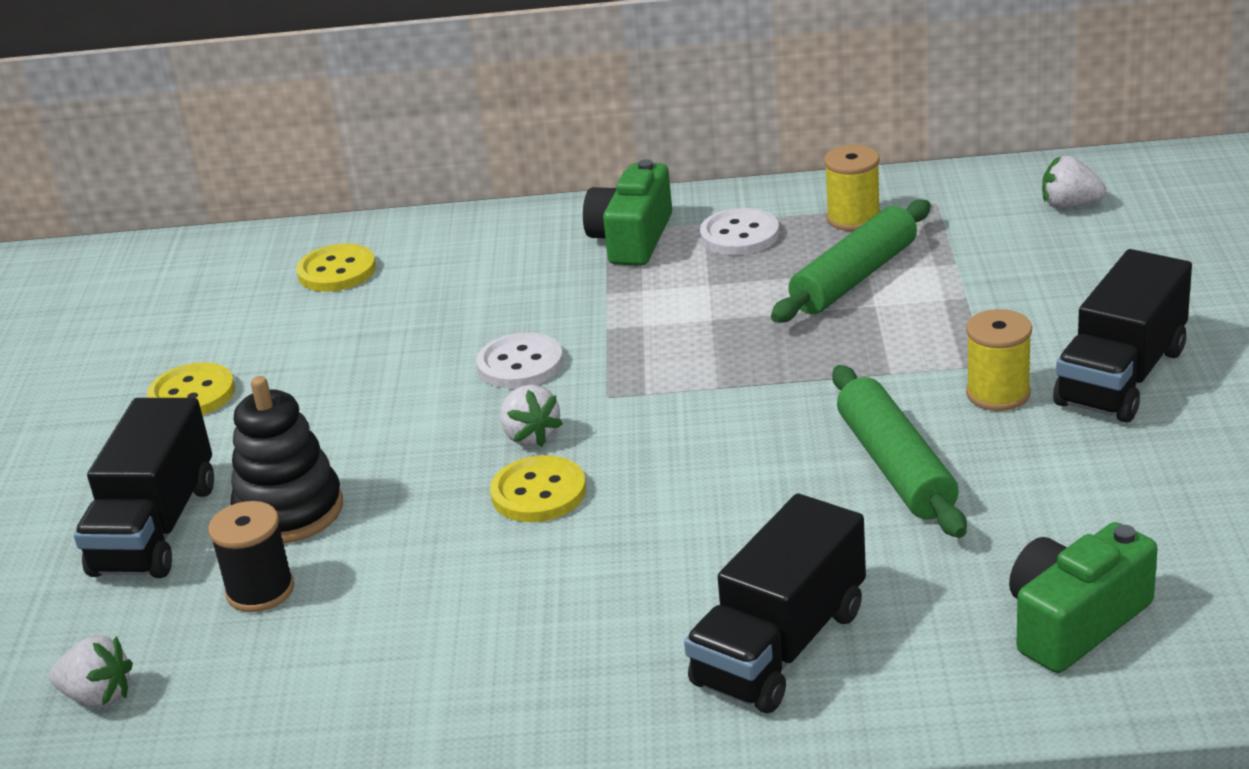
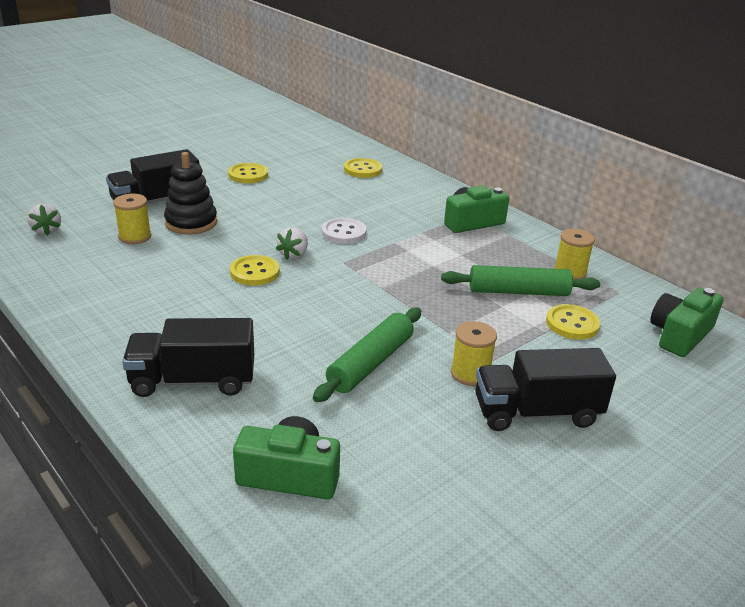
camera: 45 degrees right, 0 degrees up
(260, 590) = (135, 237): black spool -> yellow spool
(739, 235) = (511, 247): white button -> none
(969, 269) = (572, 324): none -> yellow button
(1070, 205) = (679, 335): white strawberry -> green camera

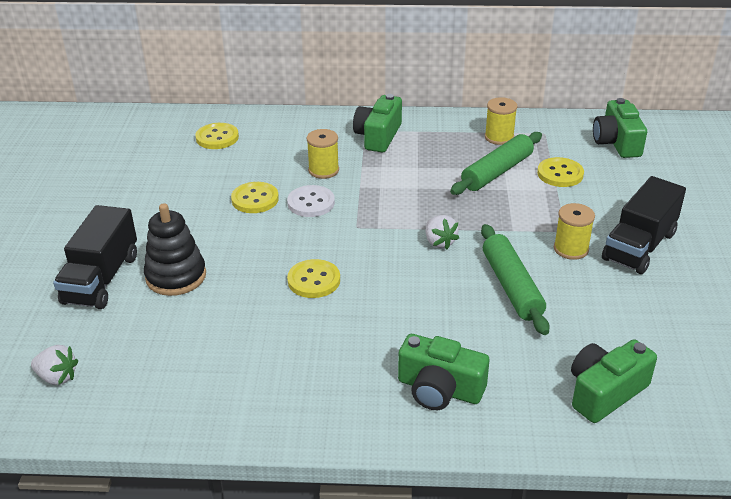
camera: 45 degrees left, 5 degrees up
(135, 237) = (154, 322): yellow spool -> yellow spool (323, 170)
(193, 381) = (439, 389): black truck -> green camera
(248, 175) = (131, 201): yellow button -> yellow button (255, 199)
(294, 255) = (312, 246): white strawberry -> white strawberry (439, 242)

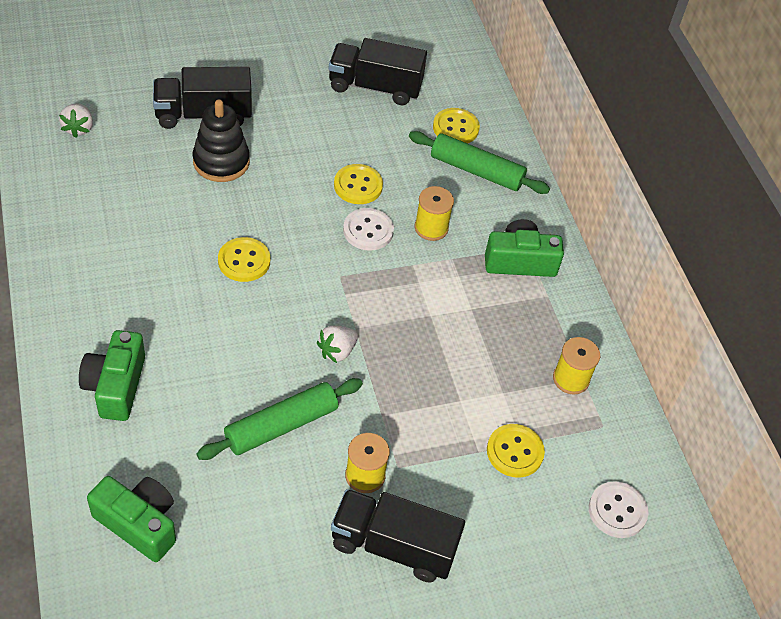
camera: 65 degrees right, 15 degrees up
(138, 169) = (375, 87): none -> black truck
(497, 172) = (492, 386): green rolling pin -> green rolling pin (476, 171)
(617, 142) = (617, 511): green camera -> white button

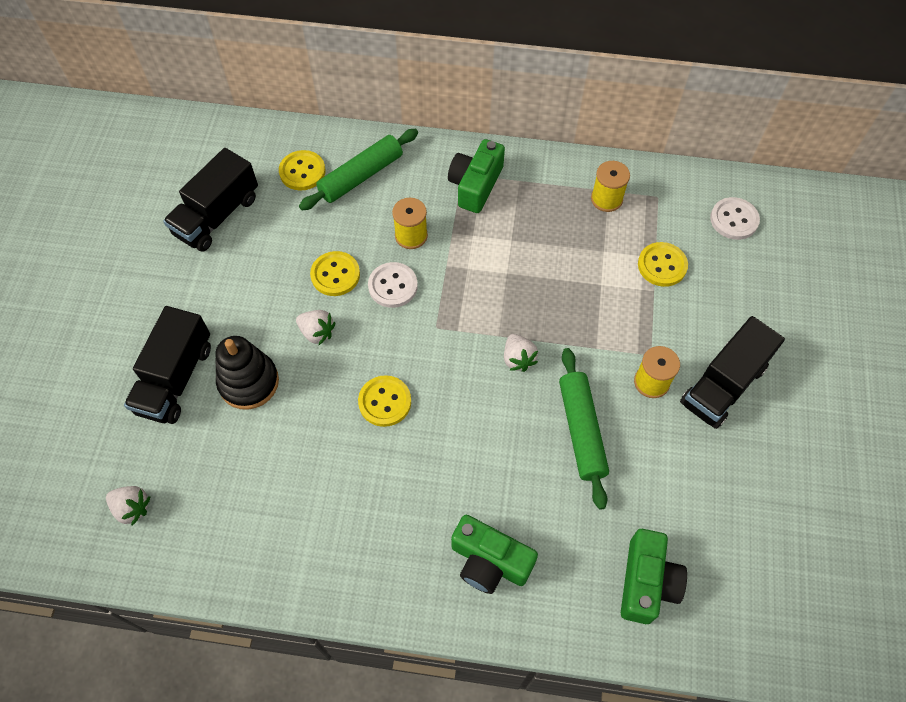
camera: 60 degrees left, 10 degrees up
(139, 523) = (646, 582): green camera -> green camera turned 135 degrees clockwise
(292, 191) = (317, 332): none -> white strawberry

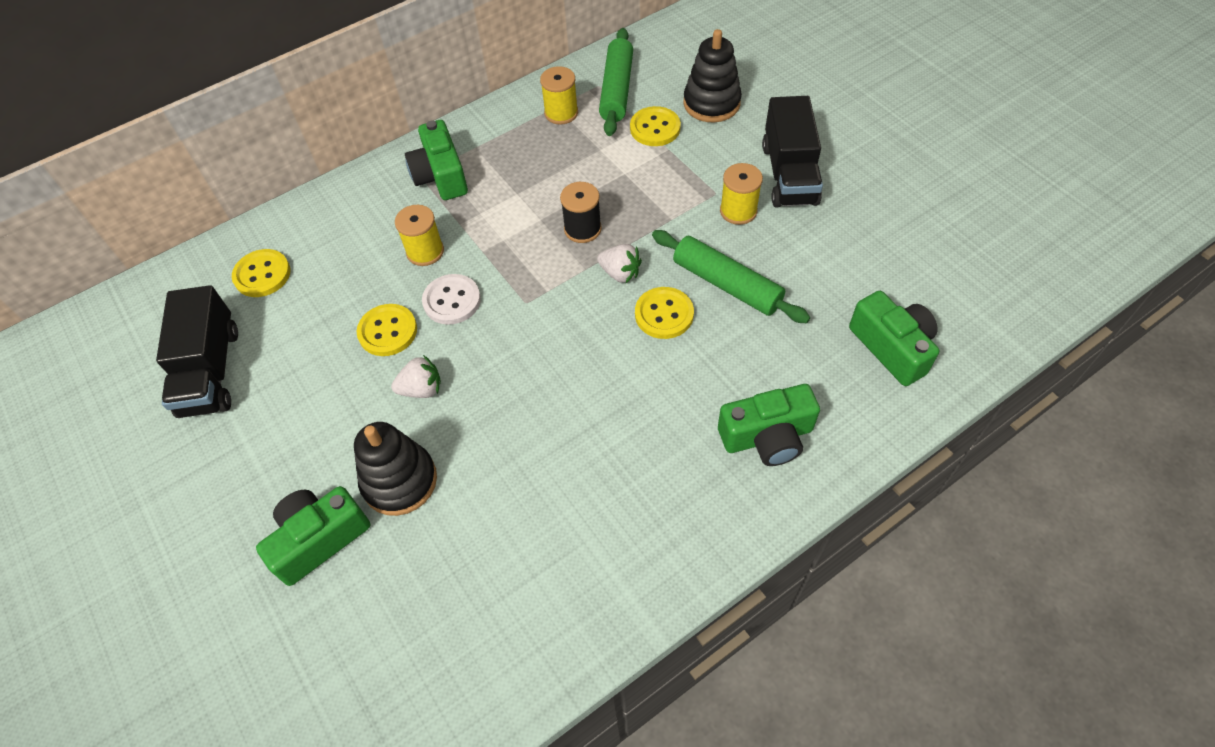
camera: 40 degrees left, 5 degrees down
(132, 508) = (398, 689): white strawberry -> none
(175, 378) = (319, 539): black truck -> green camera
(361, 176) = (326, 239): green rolling pin -> green rolling pin (616, 90)
(385, 402) = (545, 393): yellow button -> yellow button (664, 314)
(527, 304) = (582, 229): none -> black spool
(728, 278) = (711, 103): none -> black stacking toy
(734, 220) = (671, 63): white button -> none

